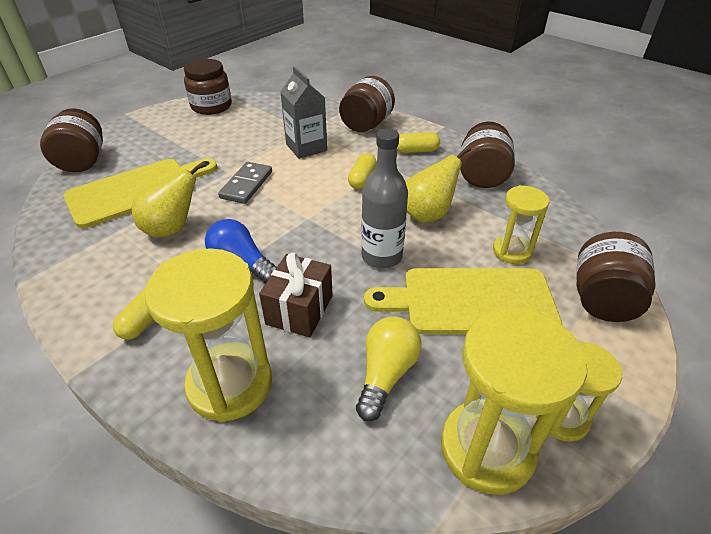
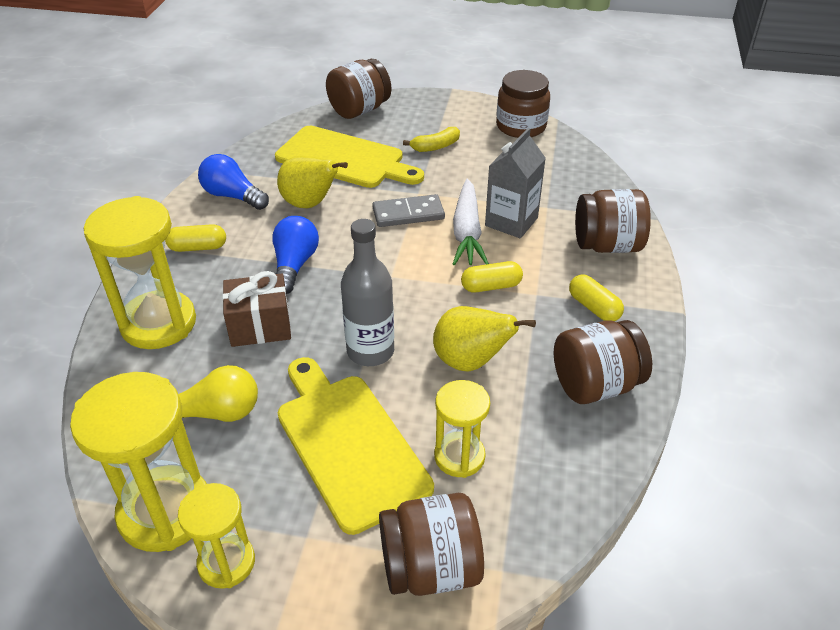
camera: 60 degrees right, 0 degrees up
(98, 272) = (233, 196): none -> blue light bulb
(184, 145) = (435, 146): none -> yellow banana
(297, 168) = (467, 232): none -> white carrot

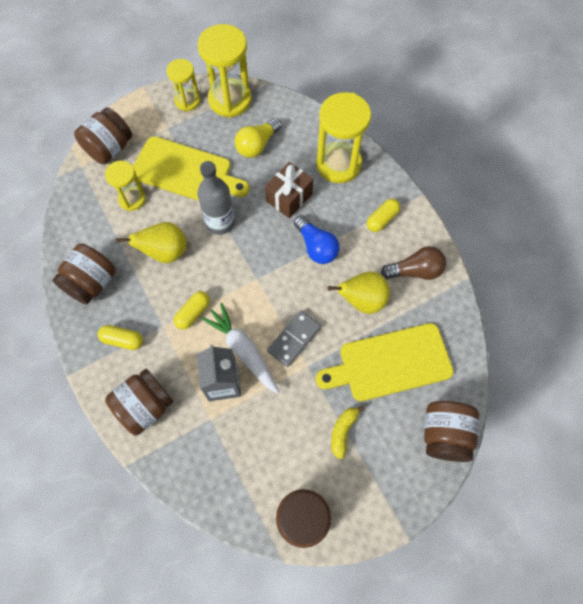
camera: 140 degrees right, 25 degrees up
(233, 196) = (415, 271): blue light bulb -> brown light bulb

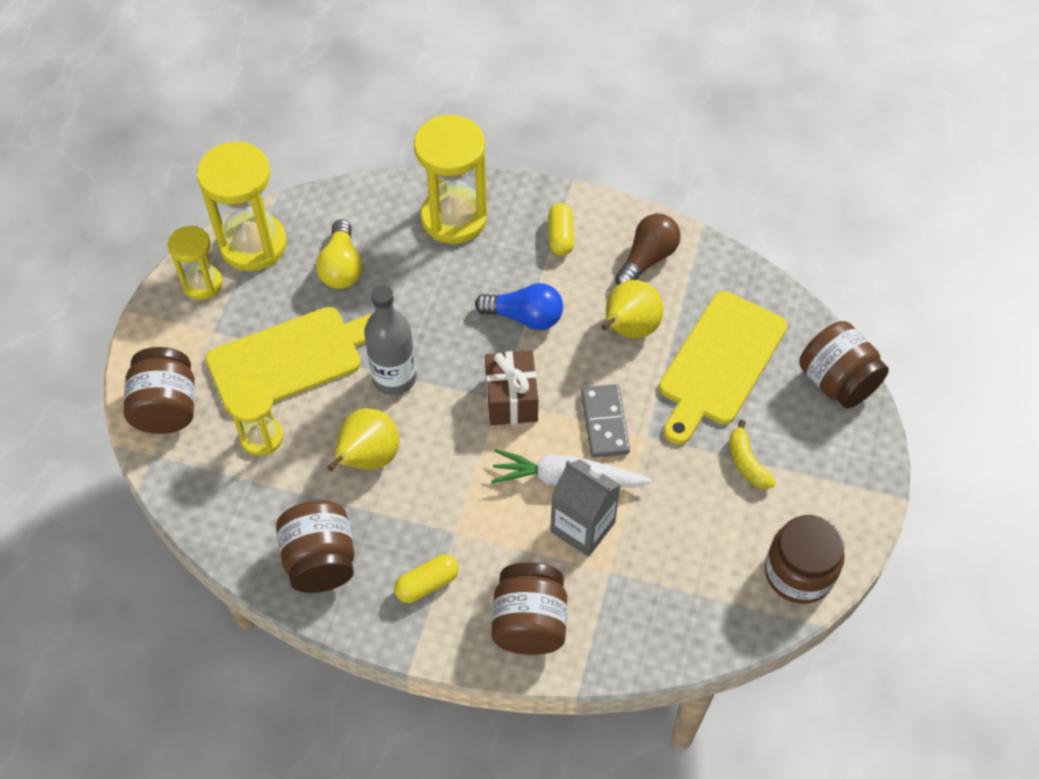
camera: 45 degrees left, 10 degrees down
(193, 313) = (472, 490): yellow capsule -> none
(289, 197) = (440, 292): brown gift -> brown gift (511, 399)

